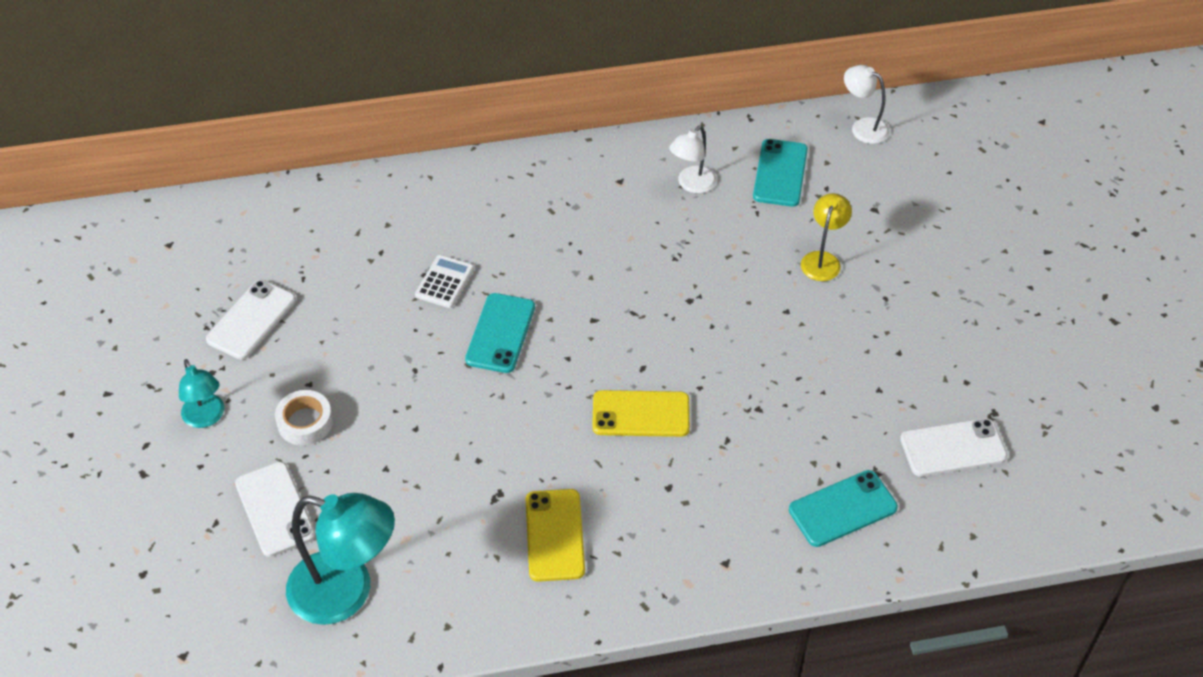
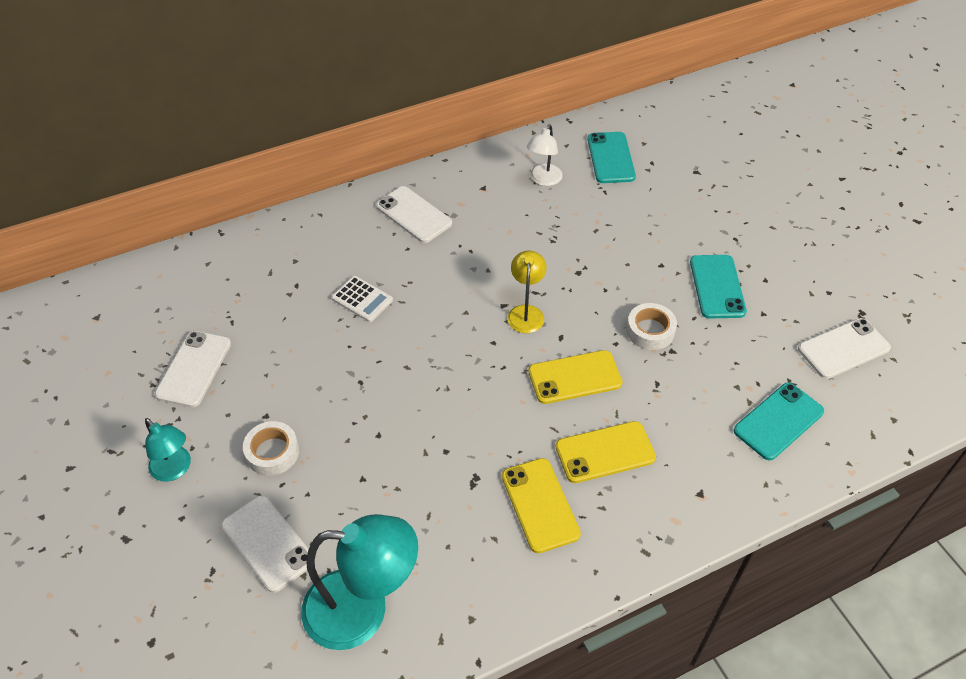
camera: 15 degrees left, 0 degrees up
(445, 282) = (362, 299): white calculator -> white calculator turned 120 degrees clockwise
(500, 333) = (427, 333): turquoise phone -> turquoise phone (717, 286)
(531, 198) = (413, 215): none -> white phone
(642, 499) = (605, 452): none -> yellow phone
(743, 382) = (650, 331): none -> white tape
(822, 260) = (673, 218): yellow lamp -> yellow lamp (526, 312)
(863, 127) = (660, 112): white lamp -> none

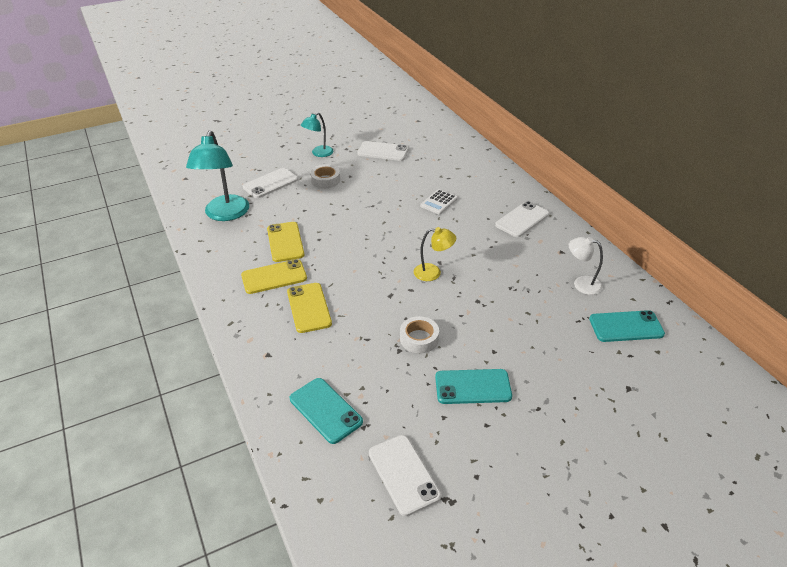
camera: 90 degrees right, 10 degrees down
(575, 377) = (373, 295): yellow phone -> yellow phone (285, 242)

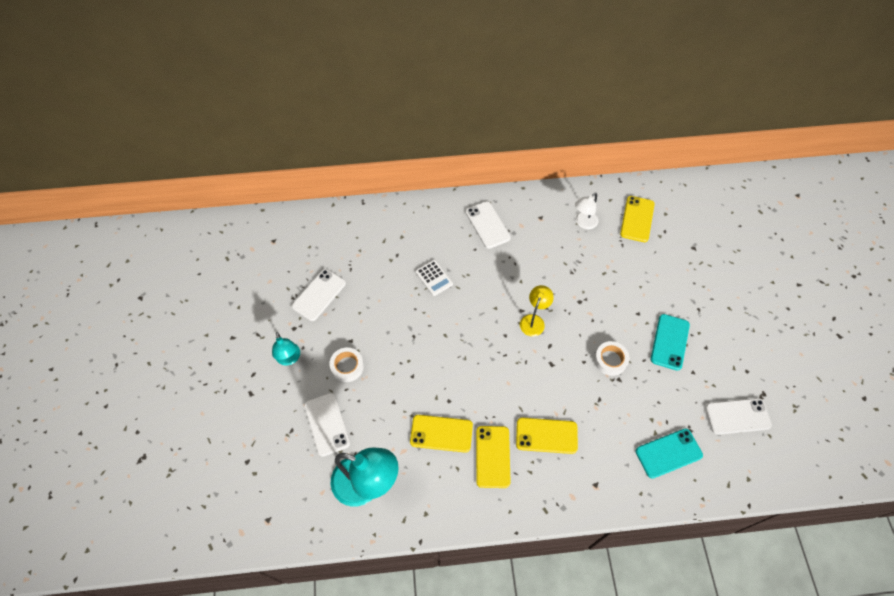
camera: 70 degrees left, 20 degrees up
(626, 326) = (637, 219): turquoise phone -> yellow phone

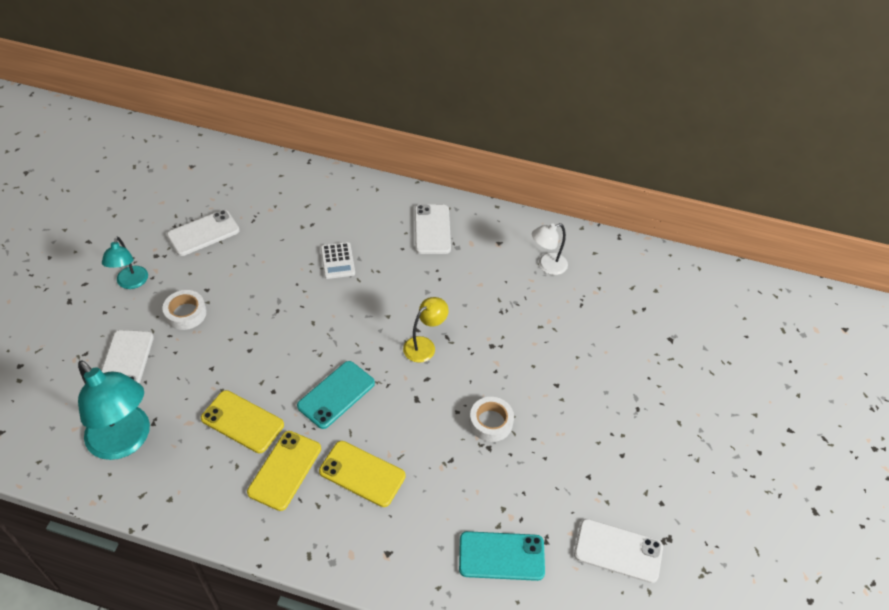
camera: 20 degrees right, 10 degrees down
(637, 219) = (616, 284): yellow phone -> none
(670, 342) = (578, 431): turquoise phone -> turquoise phone (336, 395)

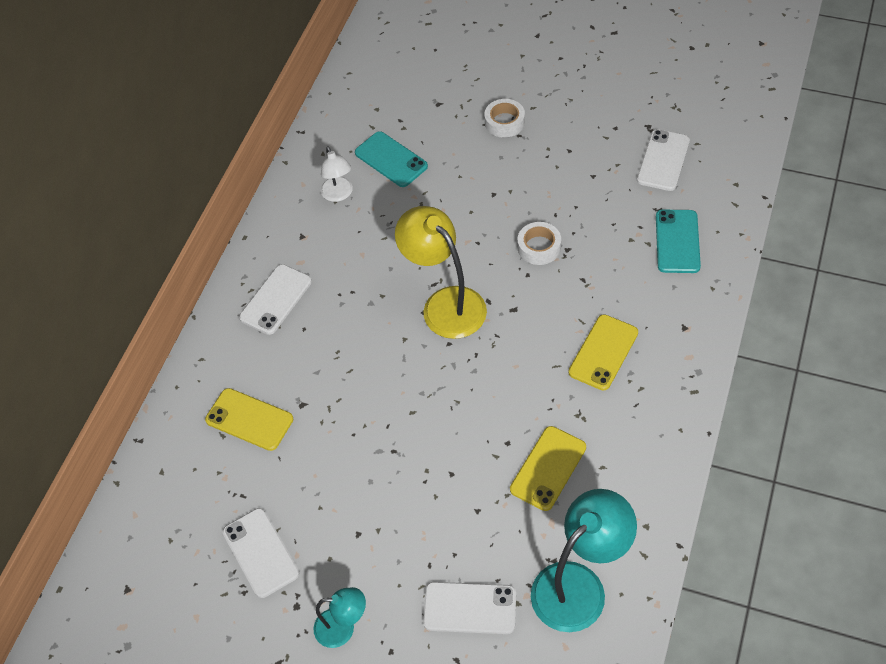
camera: 80 degrees left, 5 degrees up
(186, 313) = (395, 552): white tape -> white tape (504, 122)
(284, 470) = (604, 421): yellow phone -> yellow phone (249, 419)
(336, 395) = (510, 381): turquoise phone -> turquoise phone (391, 159)
(337, 261) = (319, 394): white calculator -> none
(424, 345) = (445, 304): yellow lamp -> yellow lamp, size x1.82
(432, 229) = (276, 299): white phone -> white phone turned 60 degrees counterclockwise

